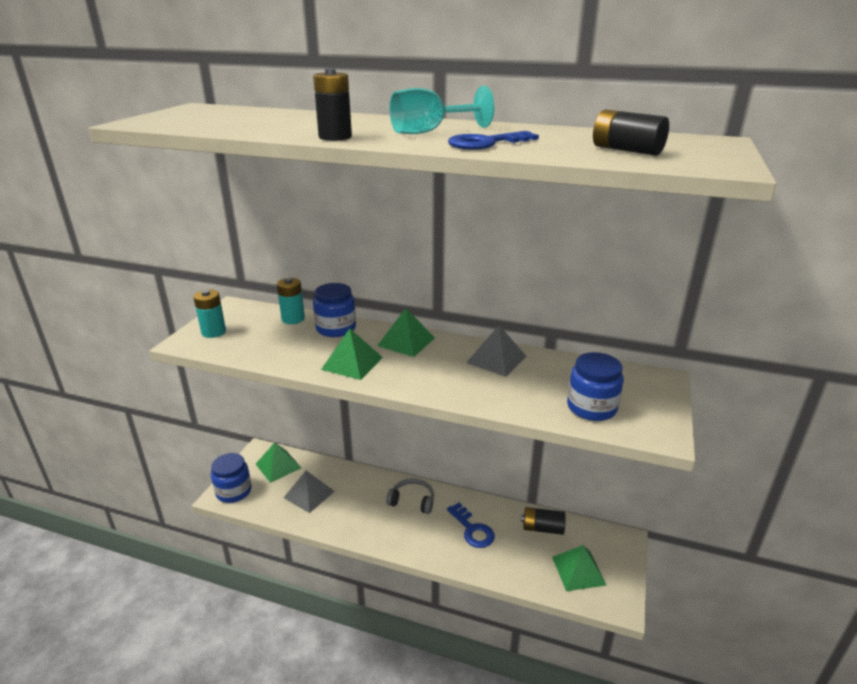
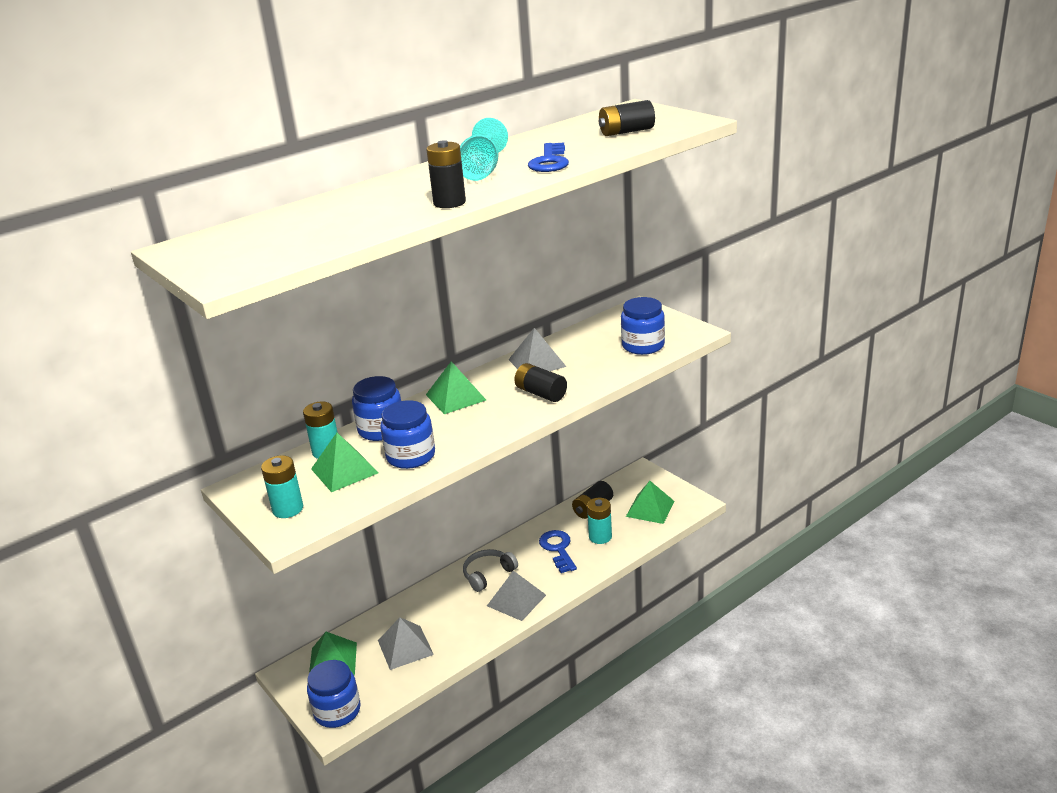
camera: 55 degrees left, 0 degrees up
(306, 353) = (411, 456): none -> blue jar
(352, 363) = (459, 434): green pyramid -> green pyramid (344, 471)
(394, 532) = (516, 600): none -> grey pyramid
(447, 379) = (541, 393): none -> black battery
(472, 529) = (558, 549): blue key -> blue key turned 105 degrees counterclockwise
(509, 551) = (600, 537): none -> turquoise battery

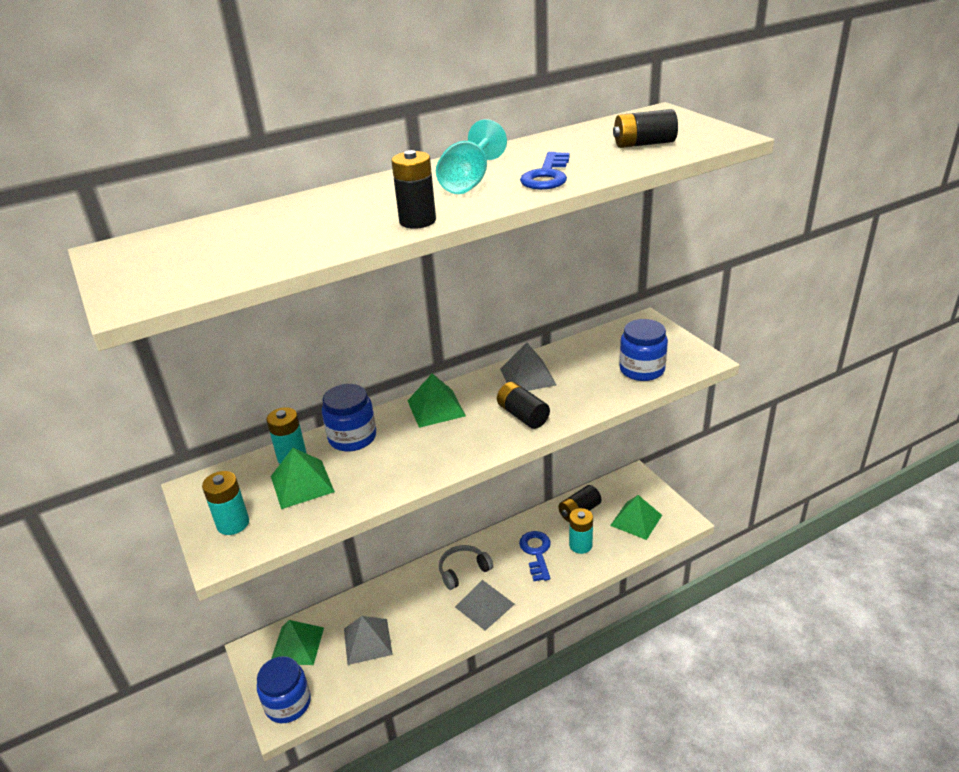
camera: 10 degrees right, 5 degrees up
(411, 456) = (372, 475): blue jar -> none

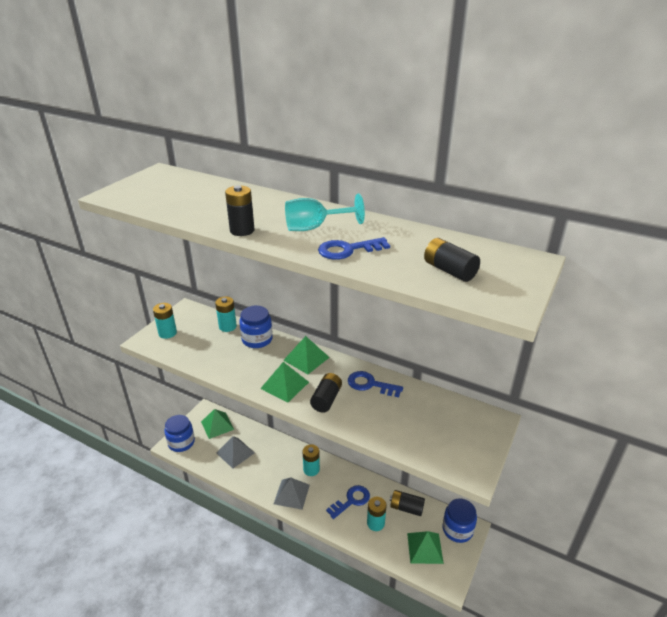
camera: 55 degrees right, 0 degrees up
(302, 484) = (208, 340): green pyramid -> green pyramid (284, 385)
(463, 570) = (311, 469): grey headphones -> turquoise battery
(528, 376) = (370, 384): grey pyramid -> blue key
(642, 369) = (428, 440): blue jar -> blue jar (457, 529)

